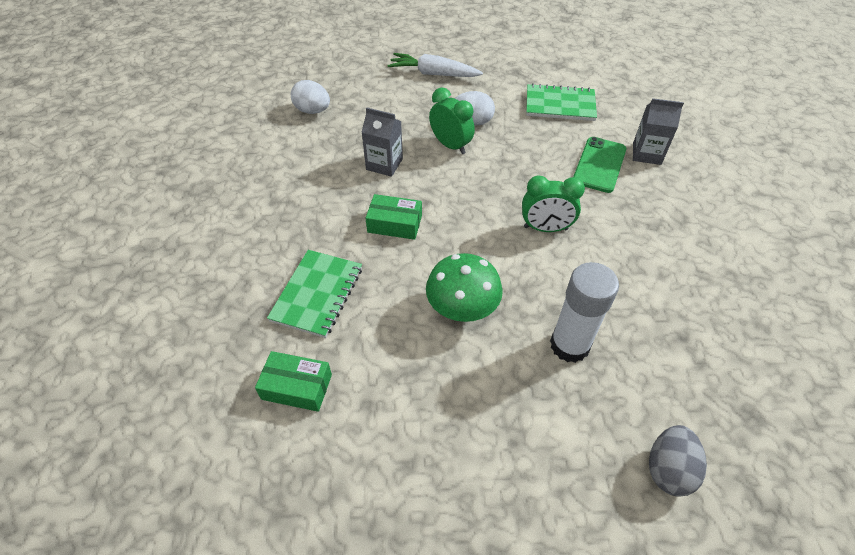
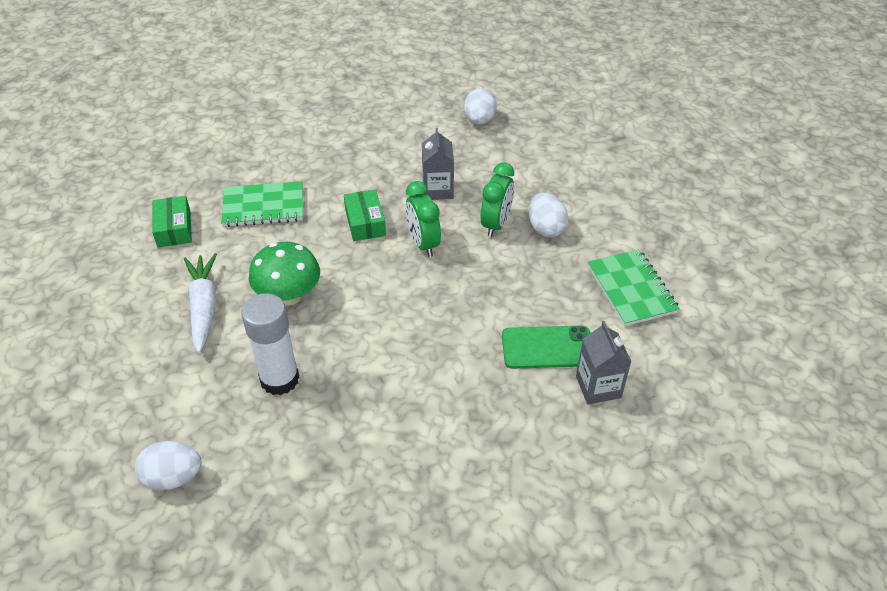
camera: 65 degrees right, 5 degrees down
(433, 74) = (603, 176): white carrot -> white carrot (203, 307)
(545, 228) = (419, 326): green clock -> green clock (423, 243)
(668, 469) = (173, 477): grey egg -> white egg

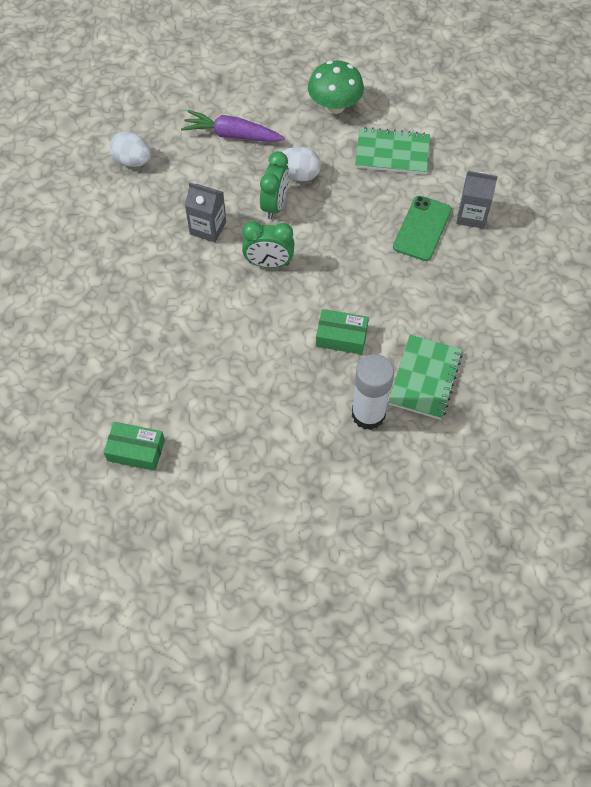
camera: 65 degrees left, 15 degrees up
(173, 477) = (432, 515): white egg -> none
(203, 307) = (256, 450): white carrot -> none
(263, 206) = (148, 367): green notebook -> green notebook (425, 378)
(288, 296) = (277, 381): green mushroom -> green mushroom (334, 106)
(365, 222) = (218, 295): green box -> green box (341, 337)
(496, 224) = (275, 205): green clock -> green clock turned 60 degrees clockwise
(558, 168) = (232, 135): none -> purple carrot

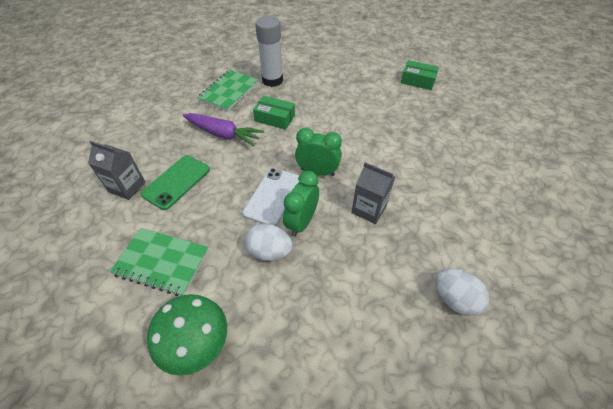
camera: 170 degrees left, 10 degrees down
(232, 135) = (335, 318): purple carrot -> purple carrot (223, 134)
(311, 227) = (272, 196): none -> white phone

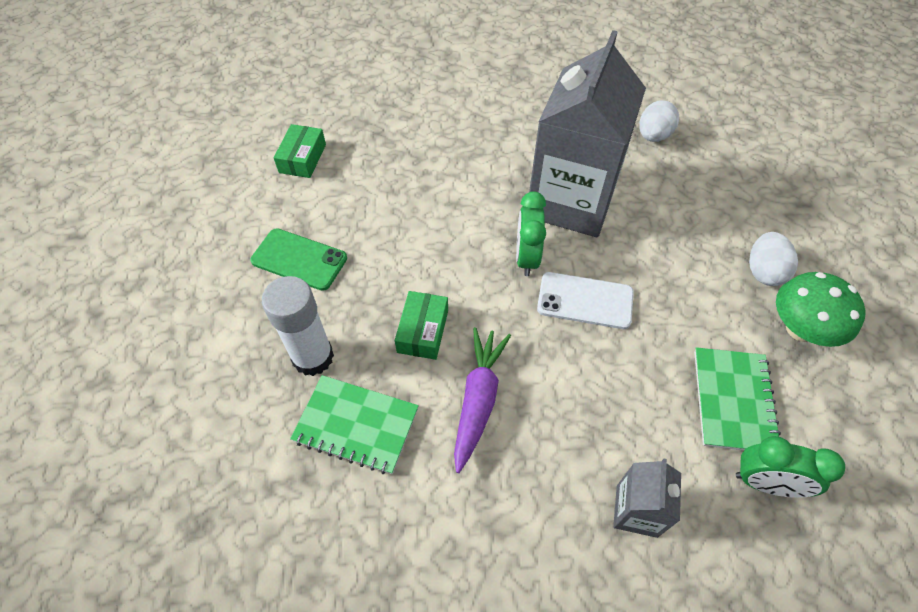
camera: 100 degrees left, 5 degrees up
(176, 182) = (601, 435): green phone -> green phone (299, 259)
(269, 251) = (667, 287): white egg -> white egg (763, 271)
(301, 222) = (614, 263): green clock -> green clock (765, 483)
(369, 209) = (571, 201): grey carton -> grey carton, size x2.28

